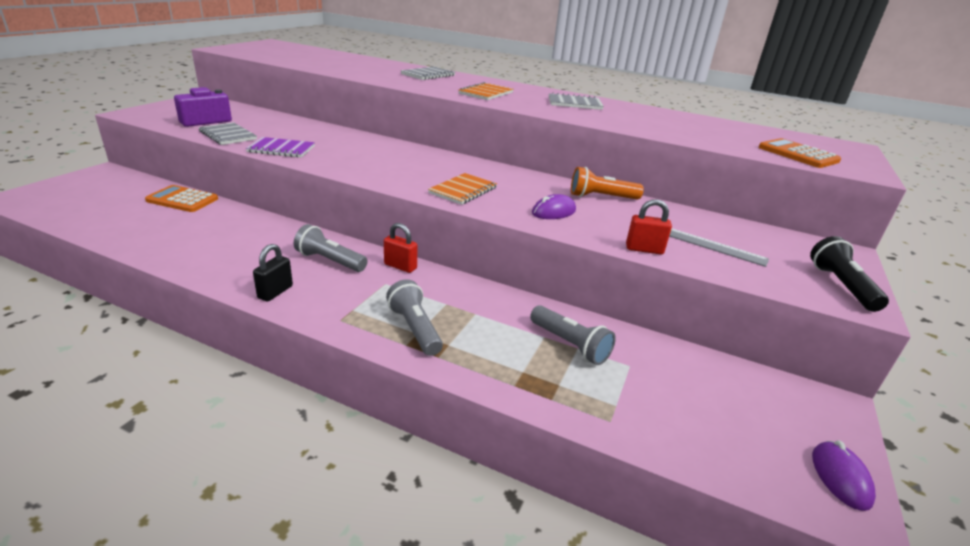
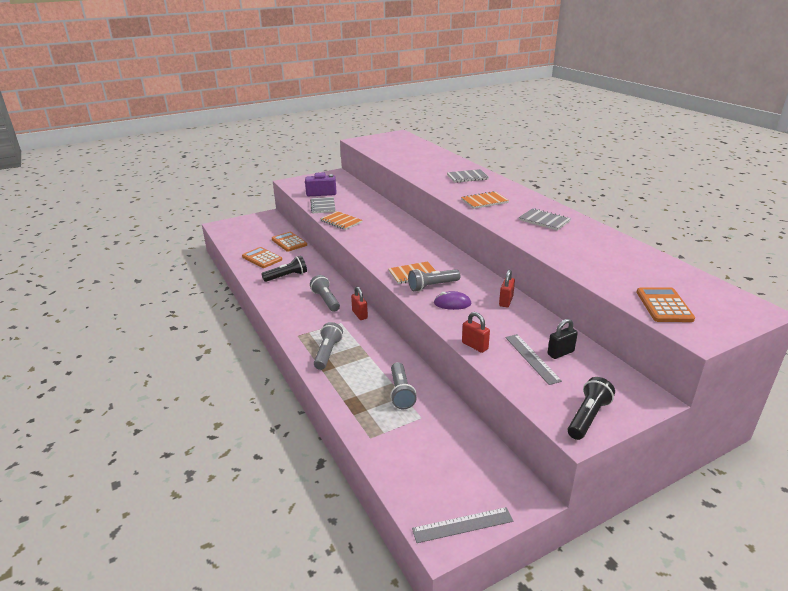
camera: 40 degrees right, 0 degrees up
(154, 229) = (262, 258): none -> orange calculator
(229, 244) = (287, 276): none -> black flashlight
(275, 292) = (283, 310): black padlock -> black padlock (560, 353)
(281, 149) = (341, 222): purple notebook -> orange notebook
(504, 199) = (432, 286): none -> grey flashlight
(601, 197) = (506, 301): orange flashlight -> red padlock
(840, 477) = (462, 525): purple mouse -> grey ruler

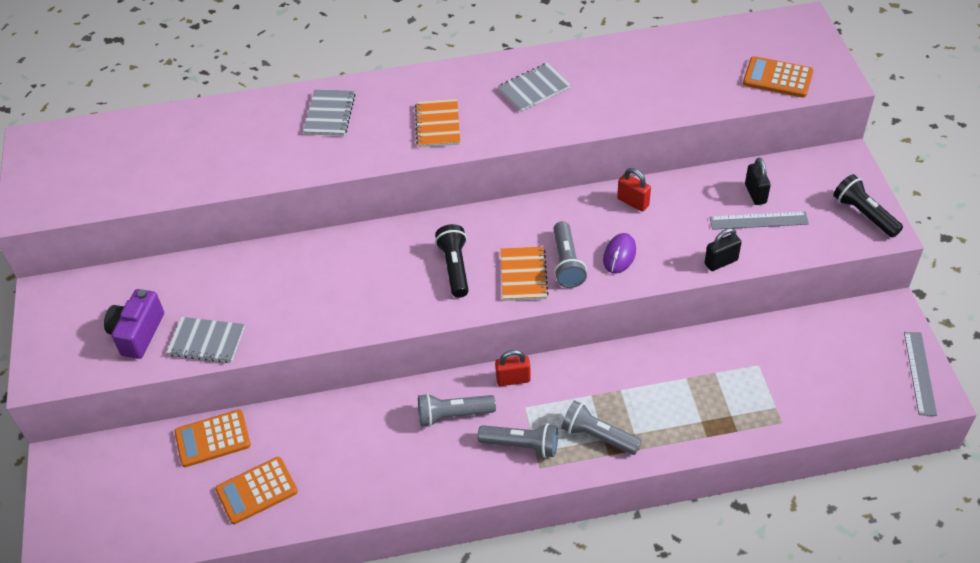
camera: 70 degrees left, 20 degrees up
(287, 276) = (348, 459): black flashlight -> black flashlight (455, 267)
(341, 222) = (293, 326): orange notebook -> none
(401, 393) = (708, 373): grey flashlight -> grey flashlight (522, 445)
(474, 346) = (721, 262): red padlock -> black padlock

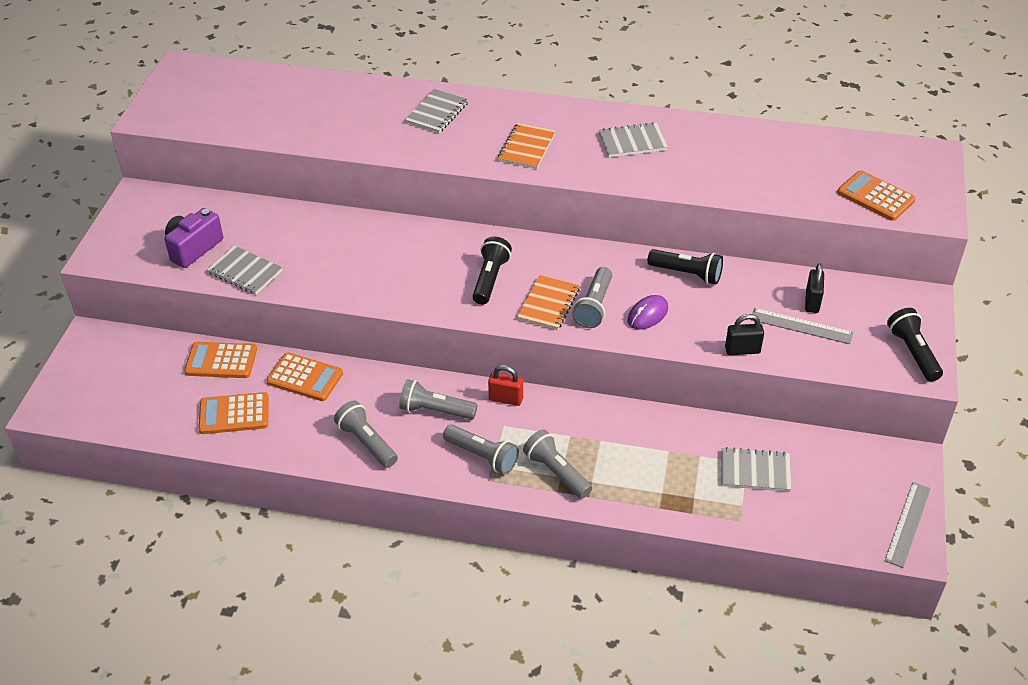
camera: 20 degrees right, 5 degrees down
(308, 426) = (305, 377): none -> orange calculator
(404, 472) = (366, 442): none -> grey flashlight
(633, 202) = (687, 274): red padlock -> black flashlight
(770, 370) = (755, 471): none -> grey notebook

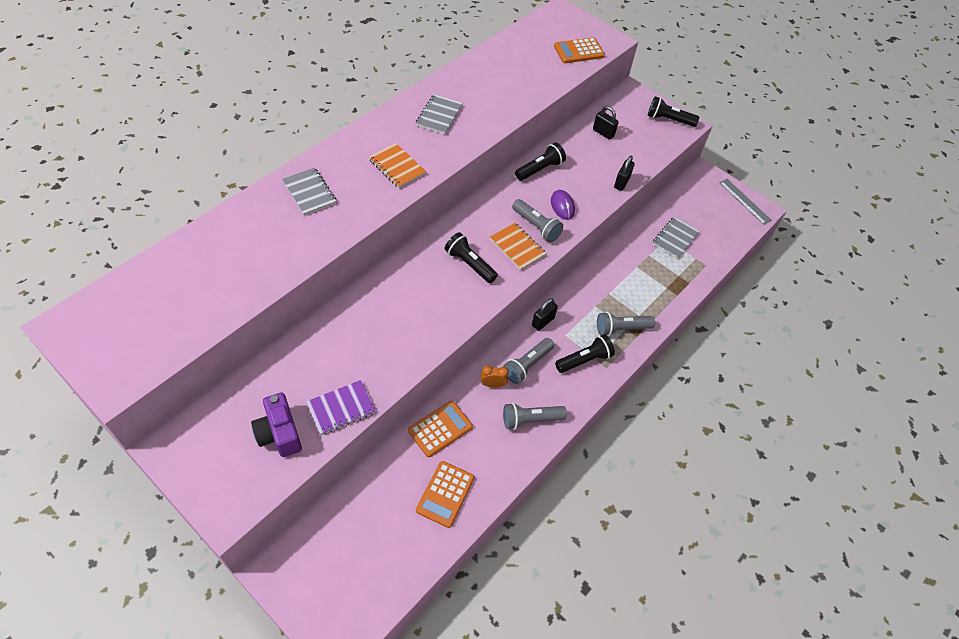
camera: 65 degrees left, 10 degrees up
(221, 361) = (380, 478): orange calculator -> none
(245, 272) = (341, 408): grey notebook -> purple notebook
(388, 394) = (493, 384): none -> orange clock
(482, 456) = (584, 360): grey flashlight -> black flashlight
(506, 399) = (543, 322): red padlock -> black padlock
(801, 326) = (619, 148): grey ruler -> none

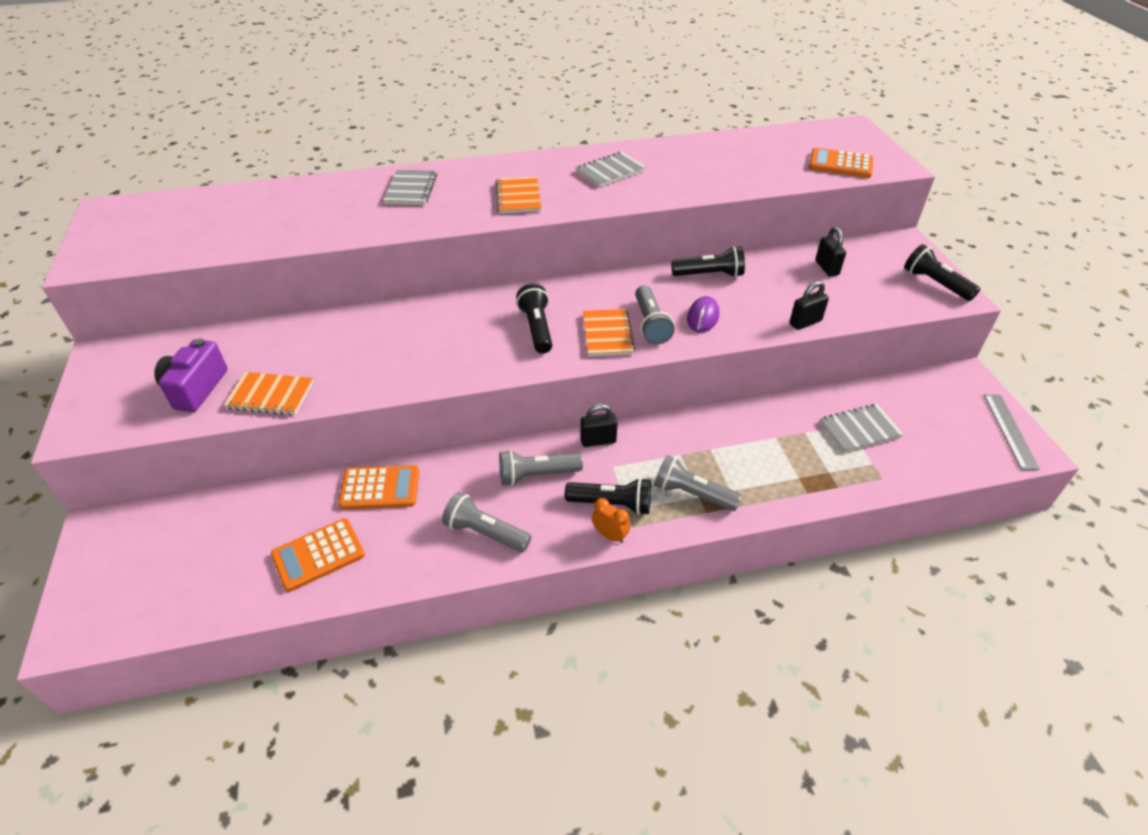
camera: 40 degrees right, 10 degrees down
(341, 408) = (270, 395): purple notebook -> orange notebook
(493, 384) = (479, 475): orange clock -> orange clock (610, 535)

